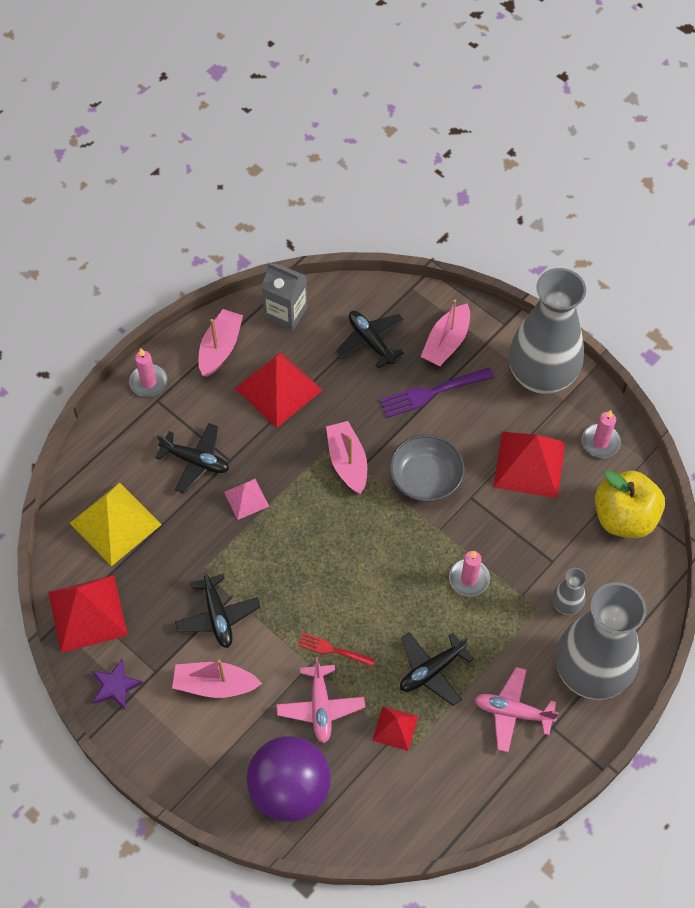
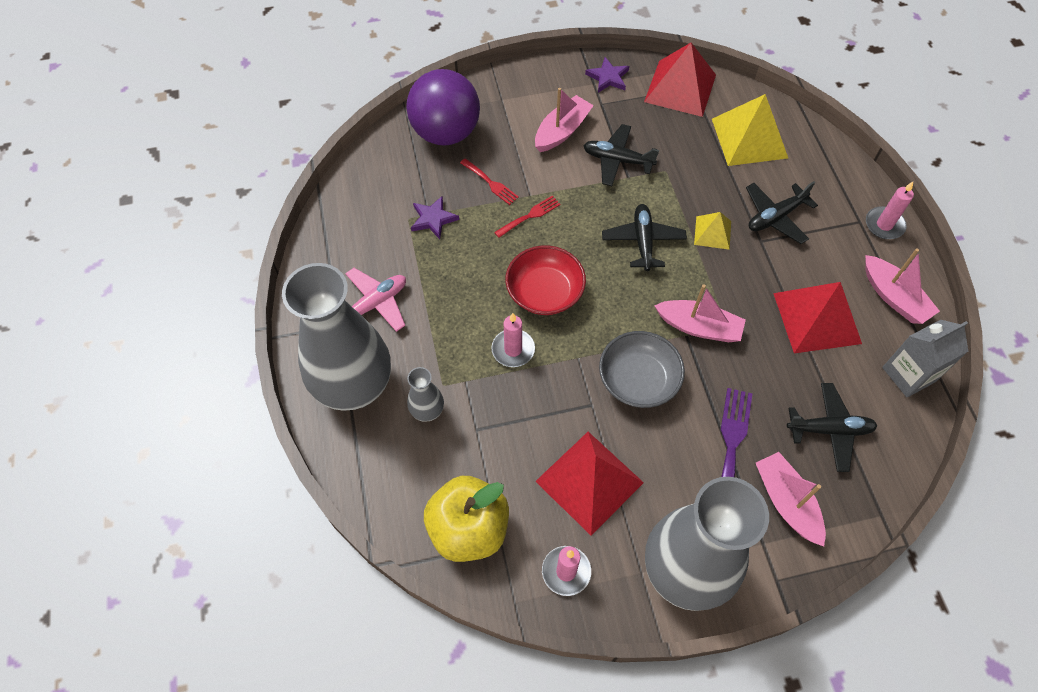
camera: 125 degrees right, 0 degrees up
(246, 499) = (712, 232): pink pyramid -> yellow pyramid
(320, 707) = (490, 183): pink plane -> red fork
(395, 728) = (433, 219): red pyramid -> purple star
(400, 589) = (544, 292): none -> red bowl
(431, 670) = (456, 271): black plane -> black plane (643, 241)

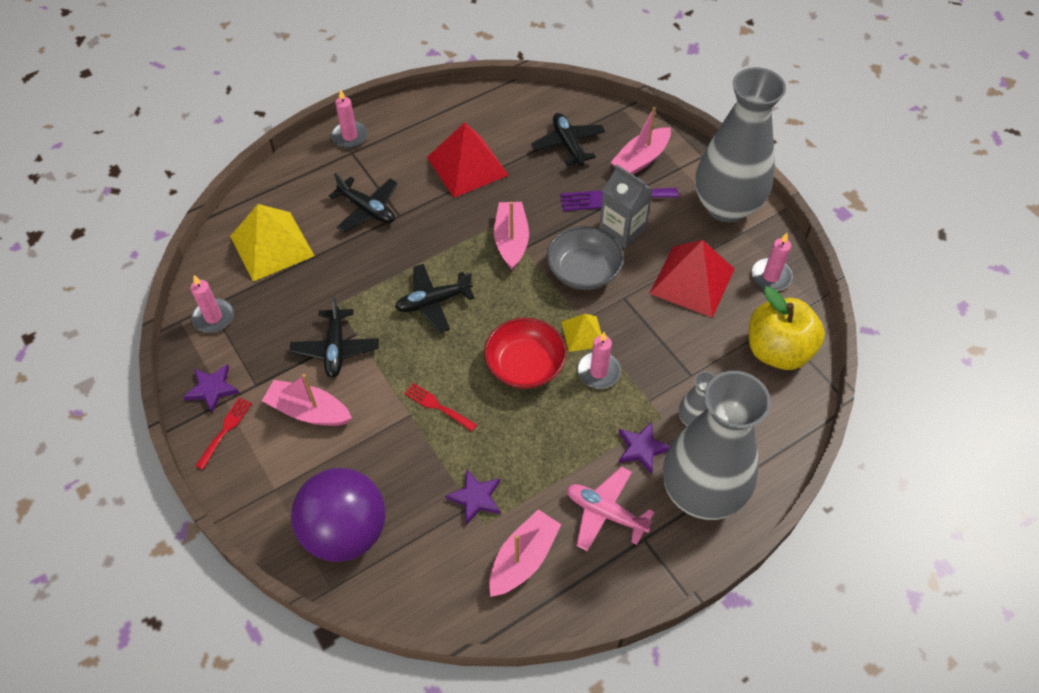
camera: 110 degrees left, 5 degrees down
(419, 355) = (642, 448): none -> purple star
(490, 183) = (406, 458): red fork -> red fork (225, 430)
(680, 88) = (213, 317): red pyramid -> pink candle
(712, 232) = (402, 251): yellow pyramid -> yellow pyramid (582, 333)
(893, 297) = (425, 122): pink boat -> pink boat (523, 559)
(908, 374) = (496, 106): grey carton -> grey carton (622, 229)

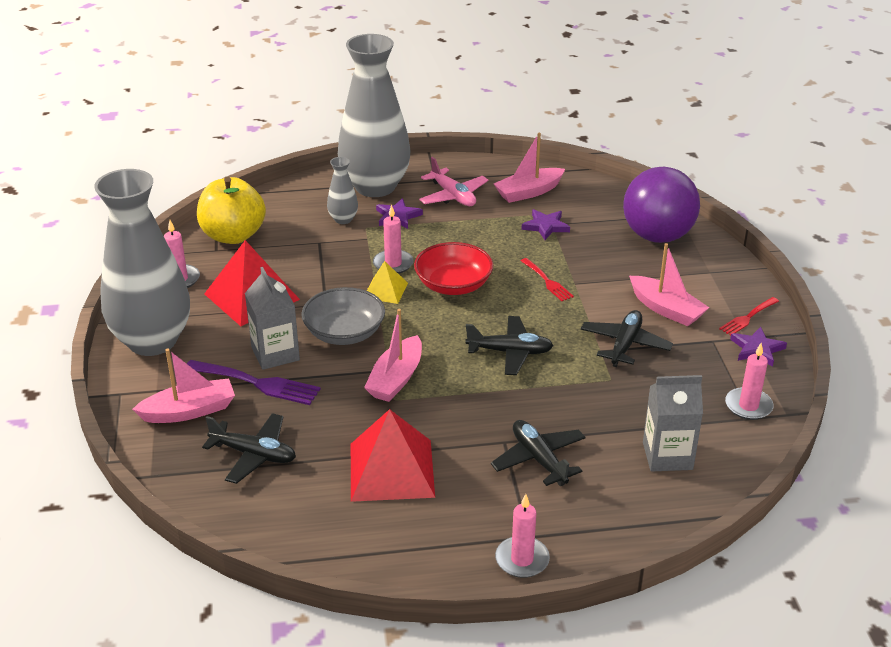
camera: 155 degrees left, 20 degrees down
(272, 245) = (667, 456): yellow pyramid -> grey carton
(568, 144) = (254, 455): black plane -> black plane turned 75 degrees counterclockwise

